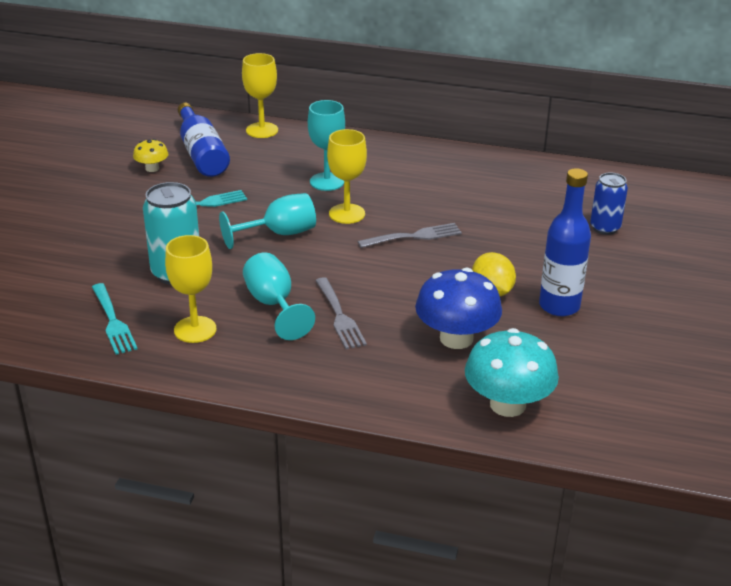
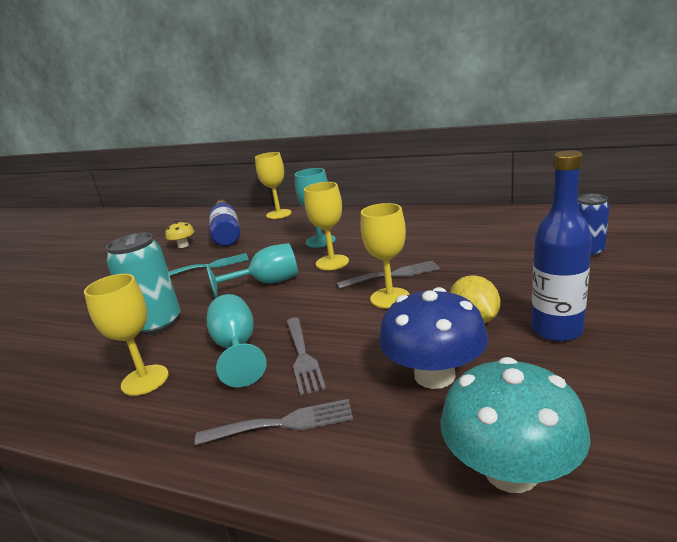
camera: 10 degrees right, 10 degrees down
(113, 321) = (69, 375): turquoise fork -> none
(336, 370) = (282, 424): none -> grey fork
(413, 263) = (390, 298): none -> yellow goblet

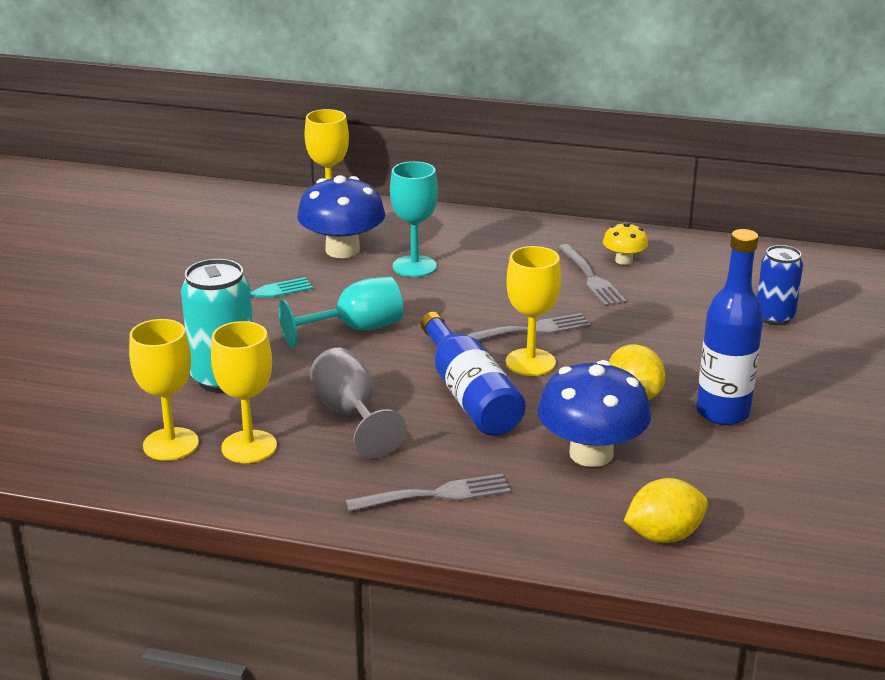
camera: 10 degrees left, 5 degrees up
(183, 245) = (191, 253): yellow mushroom -> yellow mushroom (624, 260)
(226, 232) = (254, 235): blue bottle -> blue bottle (469, 394)
(237, 348) = (350, 415): turquoise goblet -> grey goblet
(277, 236) = (342, 250): none -> blue mushroom
(302, 356) = (437, 428): grey fork -> grey fork (591, 278)
(332, 262) = (441, 304): yellow goblet -> yellow goblet (171, 444)
(511, 471) = (664, 535): turquoise mushroom -> yellow lemon

